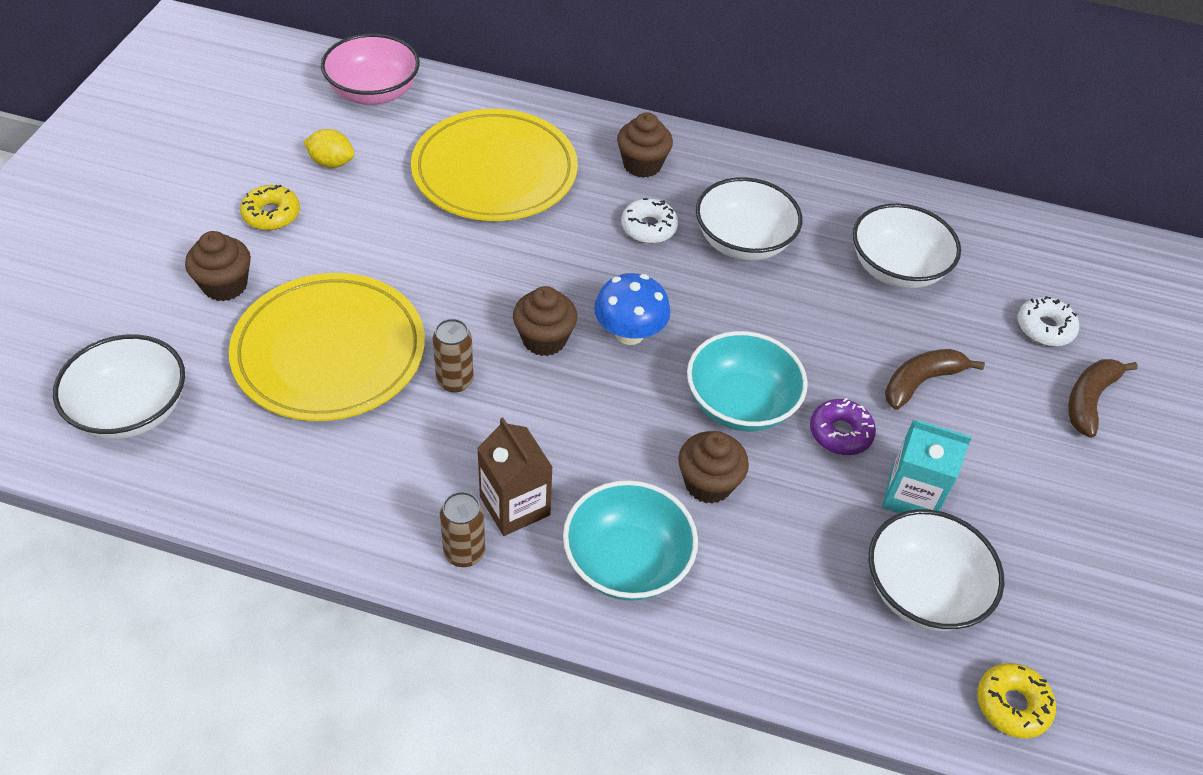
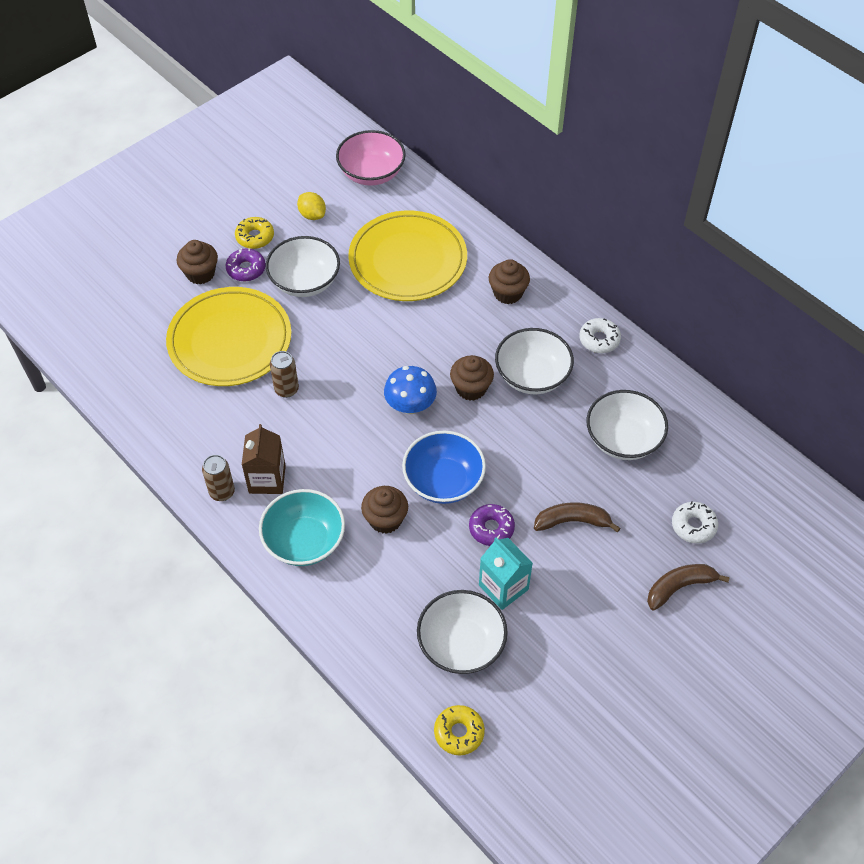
camera: 35 degrees right, 5 degrees up
(131, 410) = (107, 330): white bowl -> white bowl (305, 281)
(287, 256) = (246, 269): none -> purple donut
(544, 339) = (356, 386): brown cupcake -> brown cupcake (471, 388)
(648, 227) = (477, 340): white donut -> white donut (599, 340)
(740, 404) = (443, 481): turquoise bowl -> blue bowl

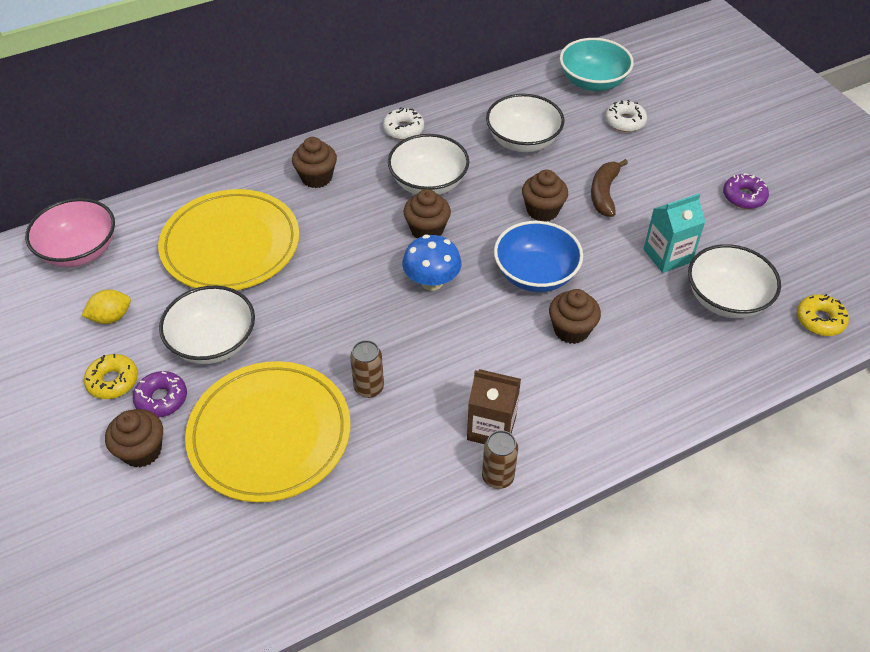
camera: 75 degrees left, 5 degrees down
(304, 541) = (583, 406): turquoise bowl -> turquoise bowl (592, 82)
(491, 528) = (600, 250): purple donut -> purple donut (744, 196)
(528, 473) = (542, 210): none -> brown cupcake
(679, 587) = (684, 144): brown banana -> none

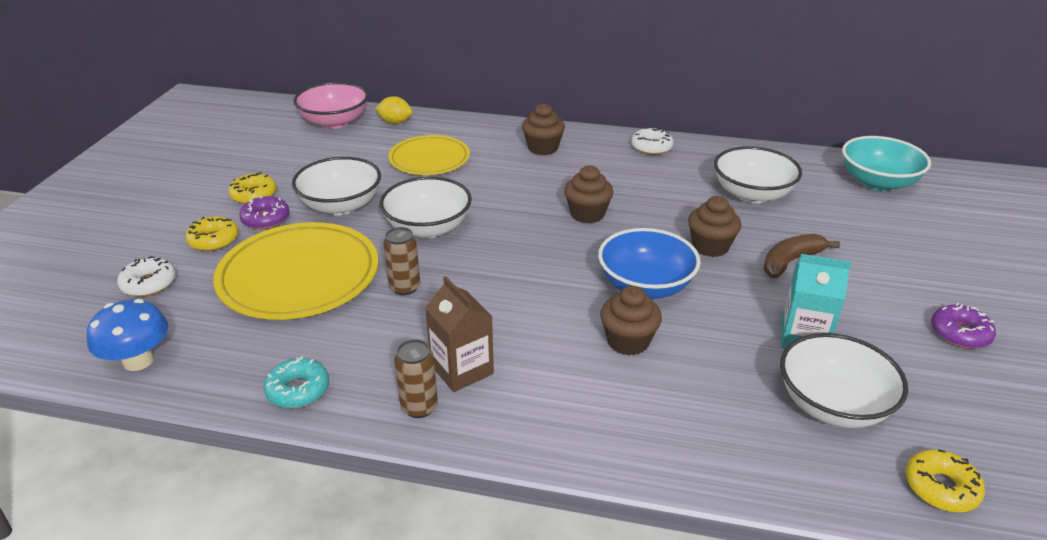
camera: 40 degrees right, 15 degrees down
(111, 317) = (302, 162): yellow lemon -> yellow lemon (395, 122)
(142, 451) = (214, 240): brown cupcake -> yellow donut
(231, 245) = (429, 159): yellow plate -> yellow plate, size x0.63
(399, 527) = (298, 390): none -> turquoise donut
(428, 183) = (628, 186): white bowl -> white bowl (428, 228)
(432, 281) = (546, 247): blue mushroom -> blue mushroom (138, 360)
(625, 121) = (879, 221): white donut -> white donut (149, 284)

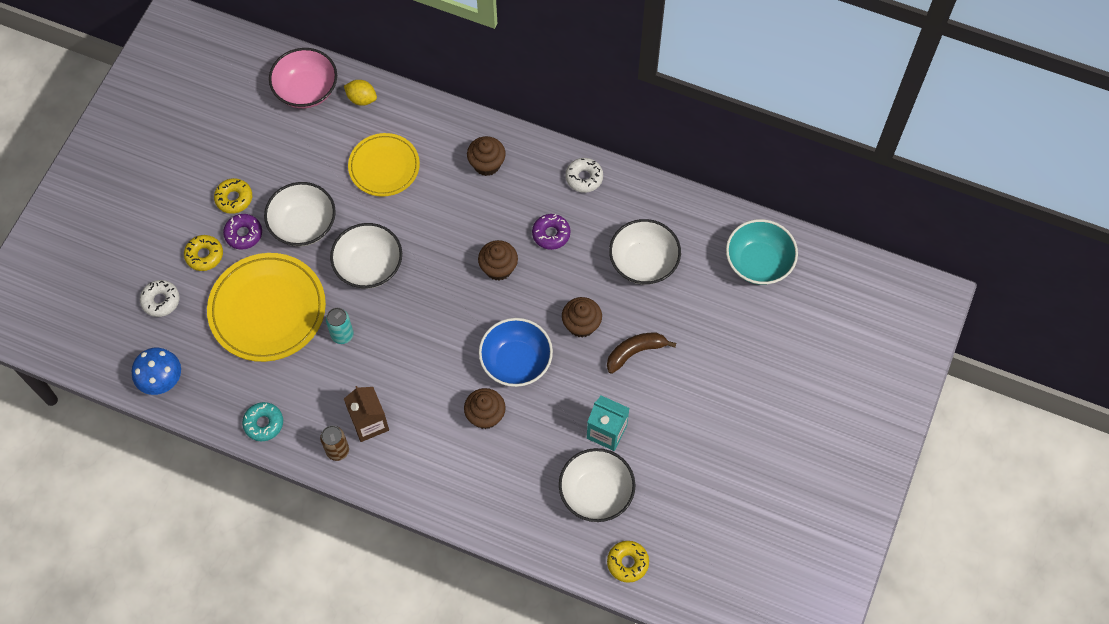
camera: 10 degrees right, 30 degrees up
(405, 287) = (342, 335): brown can -> turquoise can
(960, 333) = (716, 446): purple donut -> purple donut (551, 234)

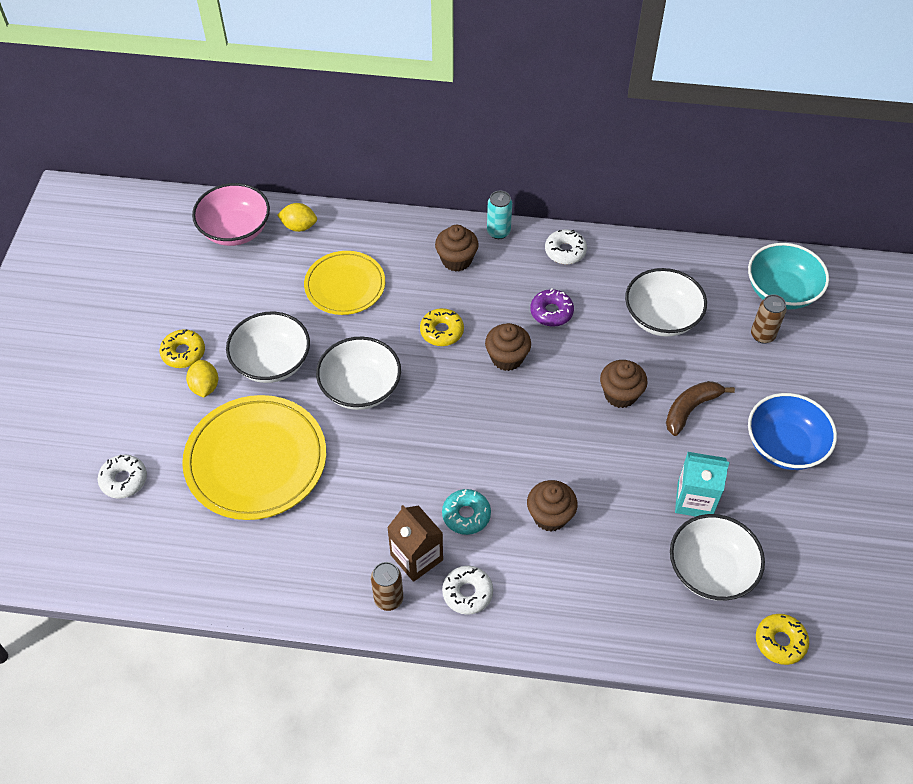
camera: 15 degrees left, 10 degrees down
(161, 380) = (147, 569): blue mushroom -> none
(204, 255) = (164, 419): yellow donut -> yellow donut (442, 331)
(243, 234) = (205, 387): purple donut -> yellow lemon
(263, 423) = (288, 589): turquoise donut -> turquoise donut (466, 515)
(342, 335) = (353, 467): turquoise can -> turquoise can (498, 232)
(399, 461) = (467, 593): none -> white donut
(516, 362) = (563, 449): blue bowl -> blue bowl (784, 446)
(724, 300) = (762, 335): none -> brown can

